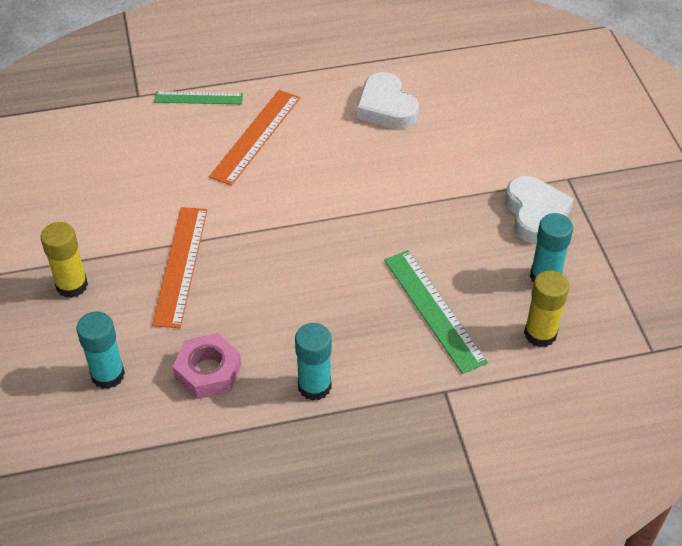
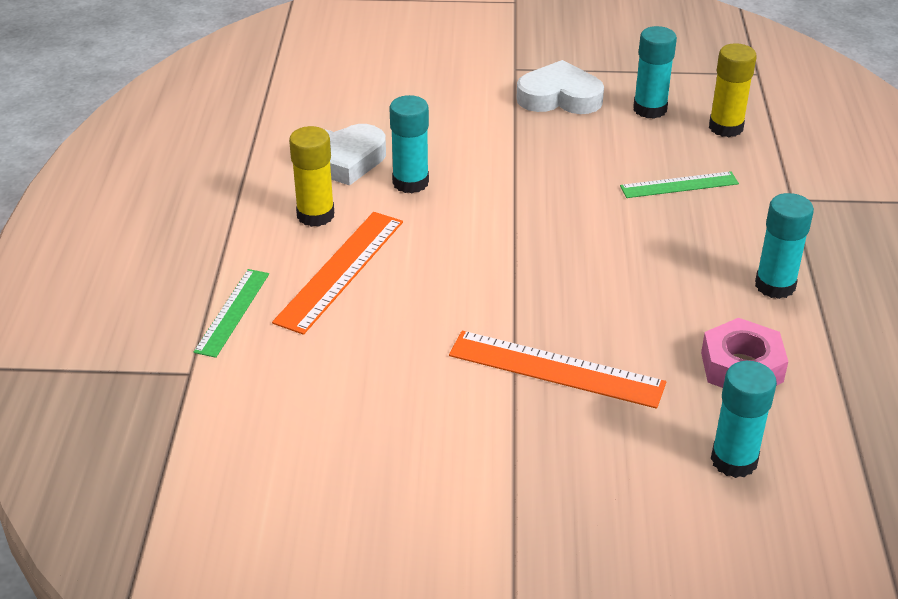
camera: 75 degrees left, 10 degrees down
(72, 285) = (562, 483): yellow glue stick -> yellow glue stick (315, 215)
(256, 136) = (340, 270): orange ruler -> orange ruler turned 75 degrees clockwise
(372, 149) = (410, 182): none -> turquoise glue stick
(433, 310) = (679, 185): green ruler -> green ruler, size x0.65

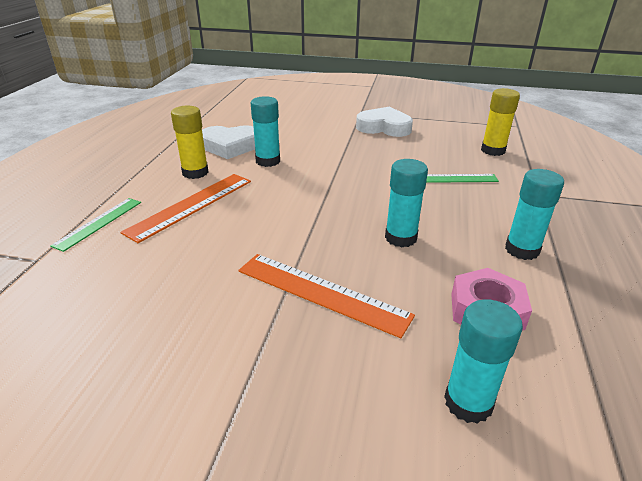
camera: 10 degrees right, 5 degrees down
(650, 109) = (442, 137): turquoise glue stick -> turquoise glue stick (401, 238)

